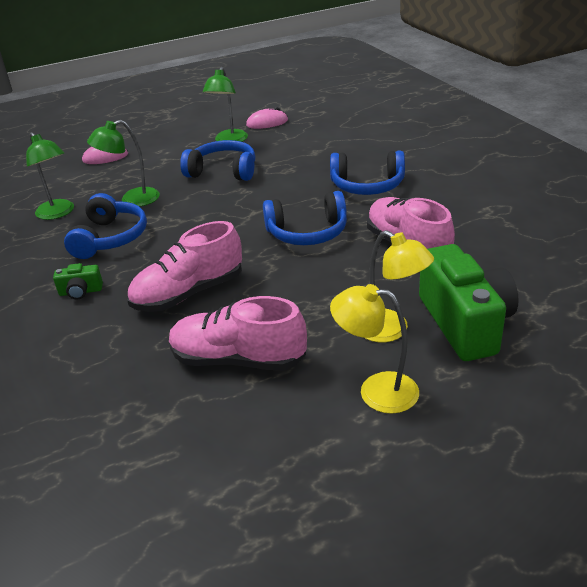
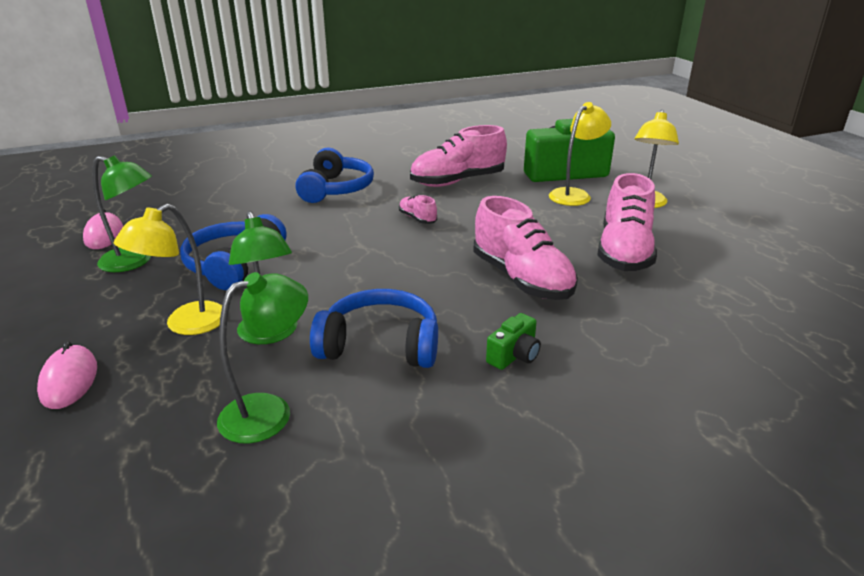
camera: 90 degrees left, 5 degrees down
(81, 292) = (514, 355): green camera -> green camera turned 45 degrees clockwise
(150, 173) = (186, 325): none -> yellow lamp
(307, 232) = (417, 218): blue headphones -> pink shoe

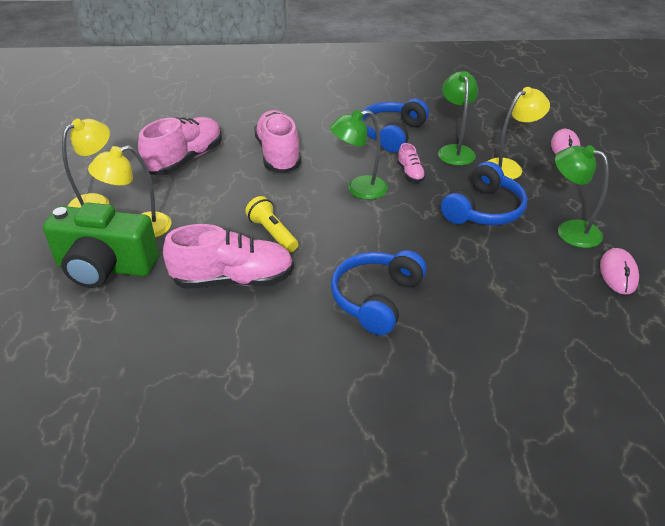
camera: 160 degrees left, 10 degrees up
(269, 411) = (455, 116): green lamp -> green lamp (359, 189)
(380, 345) = (391, 133): blue headphones -> blue headphones turned 90 degrees clockwise
(417, 218) = (313, 229): pink shoe -> pink shoe (410, 173)
(453, 210) = (272, 233): none -> yellow flashlight
(514, 355) = (323, 116): green camera -> none

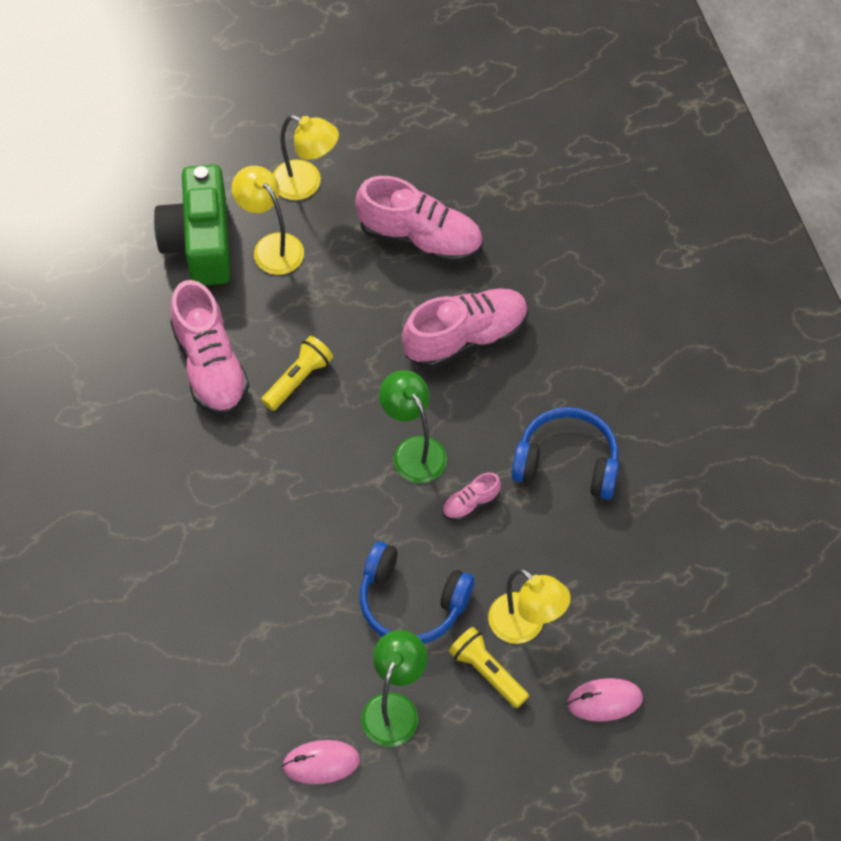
camera: 75 degrees right, 20 degrees up
(376, 299) = (214, 509): blue headphones -> none
(455, 151) = (546, 552): green lamp -> none
(542, 187) = (487, 672): none -> yellow flashlight

